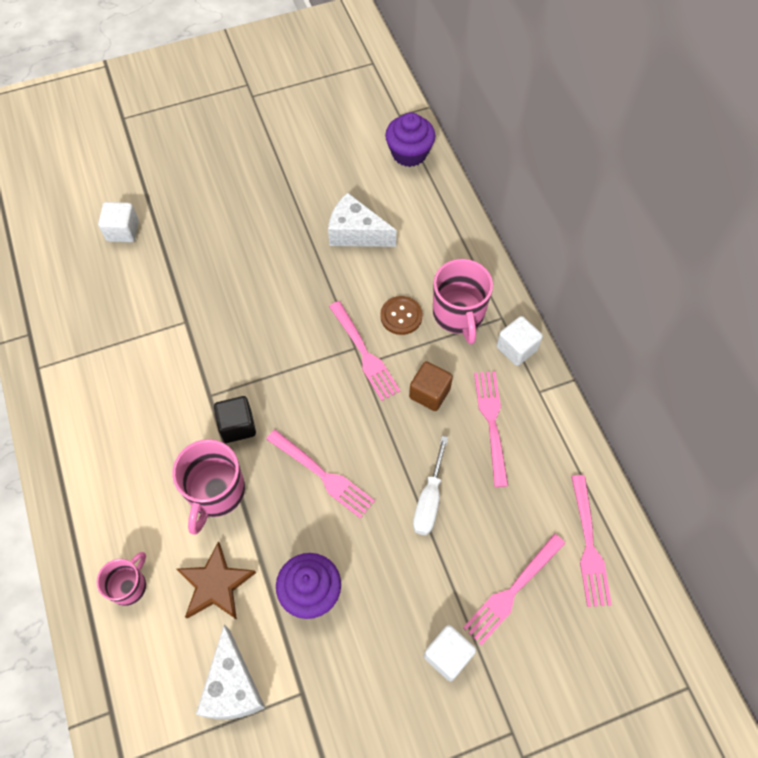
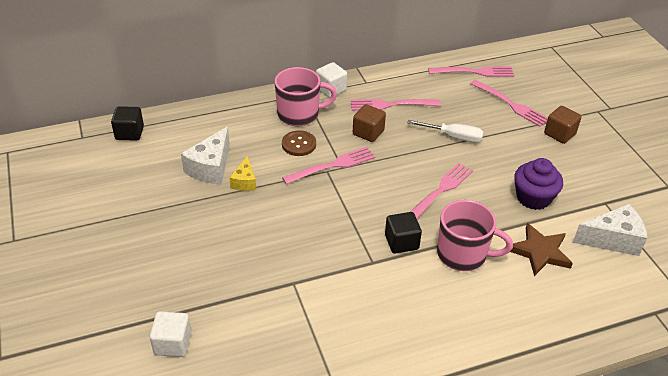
camera: 90 degrees left, 20 degrees down
(129, 586) = (553, 308): pink mug -> none
(333, 267) = (244, 182): none -> yellow cheese
(409, 153) = (129, 133): purple cupcake -> black cube
(448, 655) = (559, 134): white cube -> brown cube

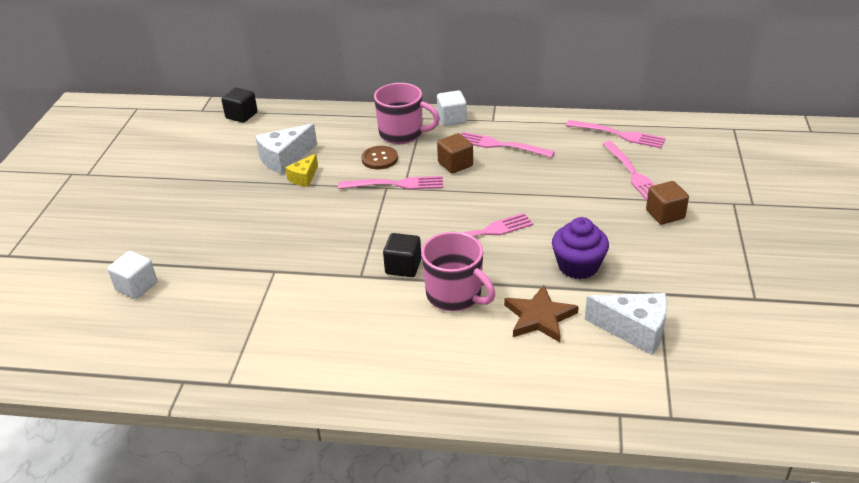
camera: 30 degrees right, 5 degrees down
(453, 137) = (540, 188): white screwdriver -> none

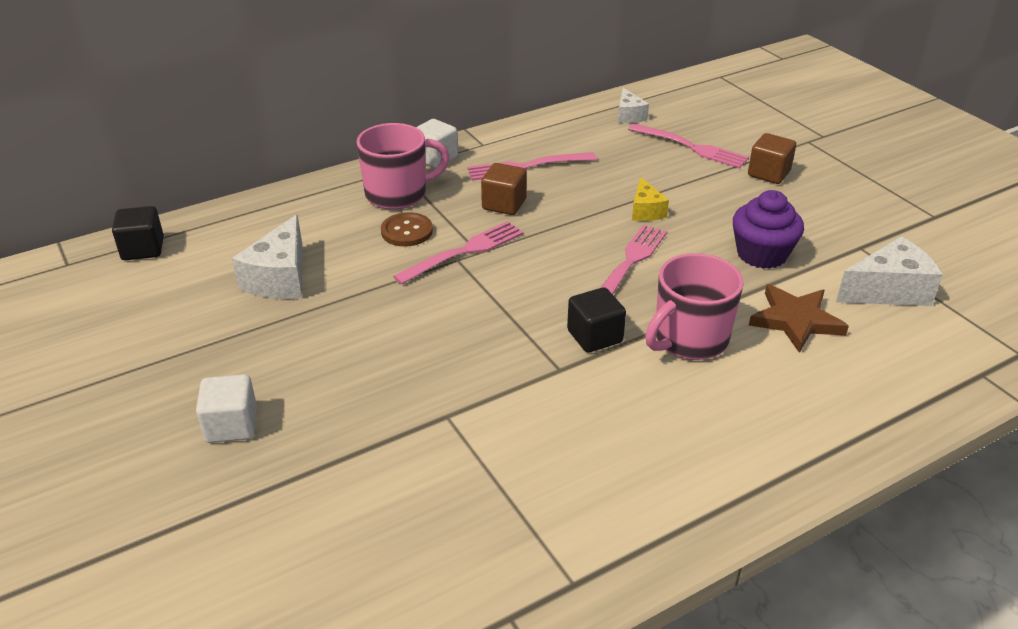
camera: 40 degrees left, 0 degrees up
(136, 286) = (272, 535): white cube -> white cube (231, 425)
(304, 178) = (337, 290): yellow cheese -> yellow cheese (646, 211)
(455, 295) = (689, 339): pink mug -> pink mug turned 135 degrees clockwise
(618, 134) = (629, 115): pink fork -> white cheese

